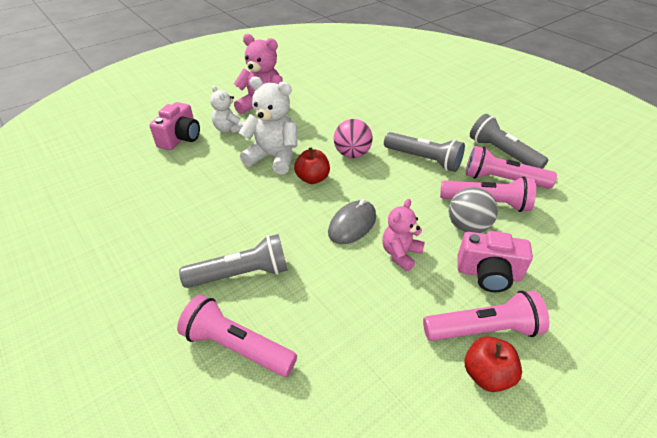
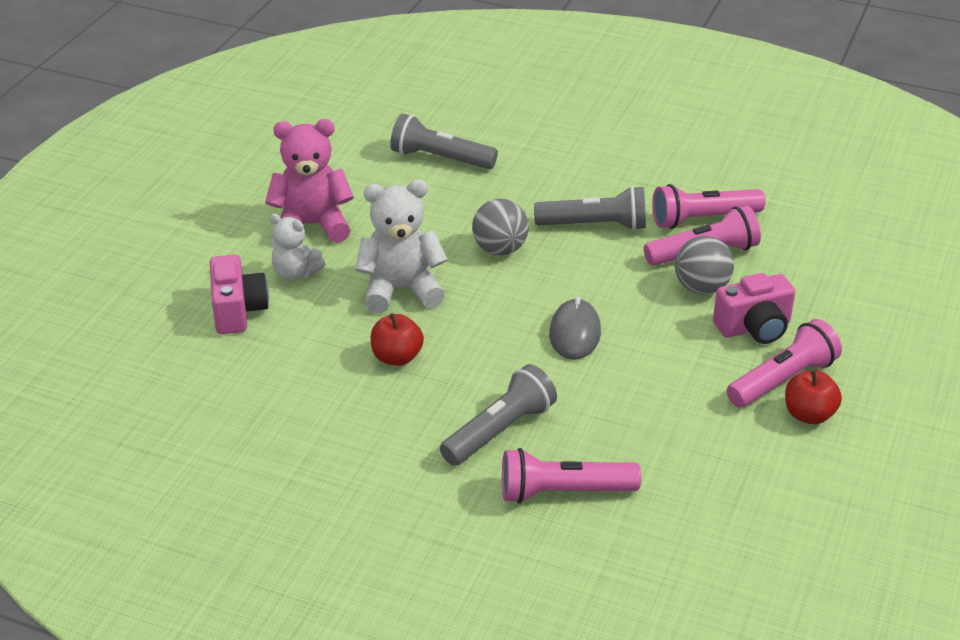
camera: 30 degrees left, 5 degrees down
(312, 178) = (478, 298): red apple -> red apple (397, 357)
(352, 154) = (500, 249): pink ball -> grey ball
(400, 254) = (653, 343): pink teddy bear -> none
(502, 153) = (681, 184): grey flashlight -> grey flashlight (440, 159)

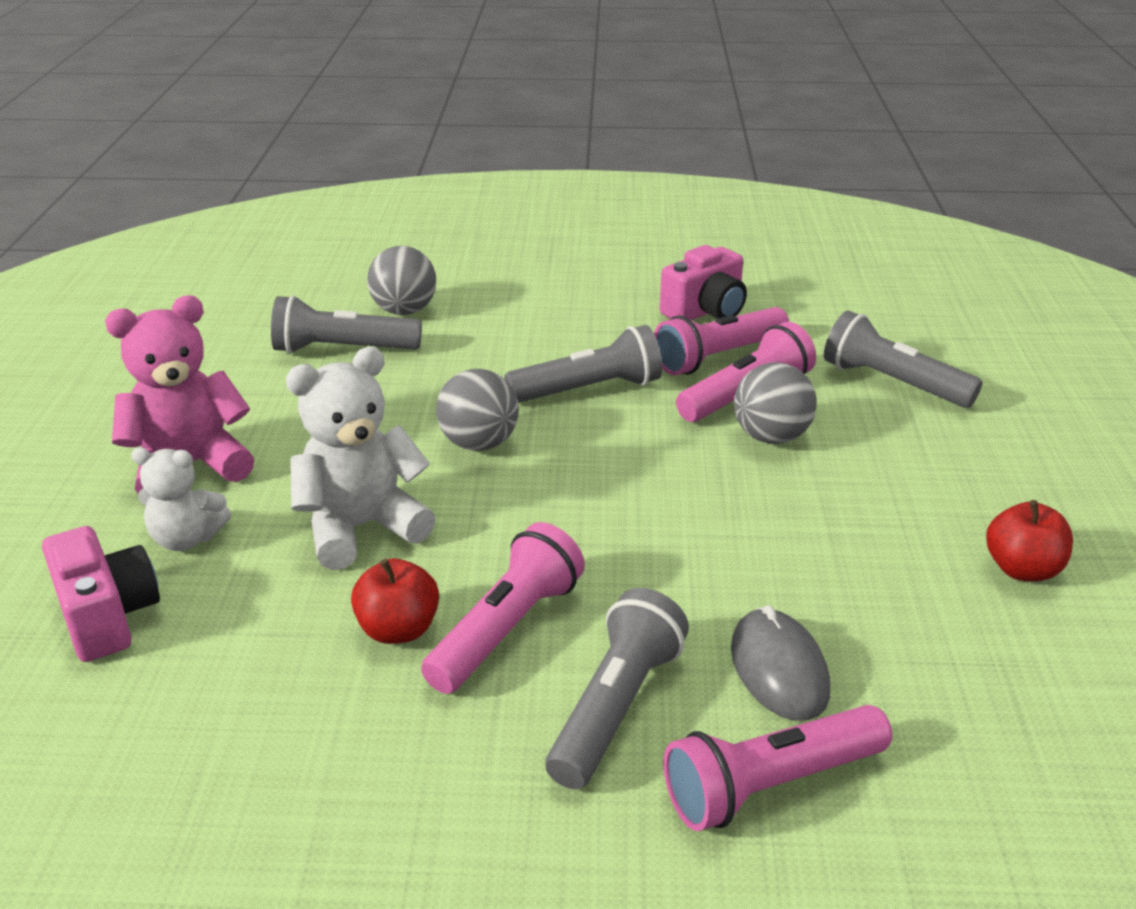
camera: 20 degrees left, 5 degrees down
(496, 135) = (404, 311): none -> grey ball
(575, 333) = (643, 532): grey mouse -> grey mouse (779, 669)
(754, 328) = (870, 472): pink camera -> pink camera (705, 311)
(782, 380) = (954, 530): pink flashlight -> pink flashlight (506, 629)
(819, 266) = (892, 383): none -> grey flashlight

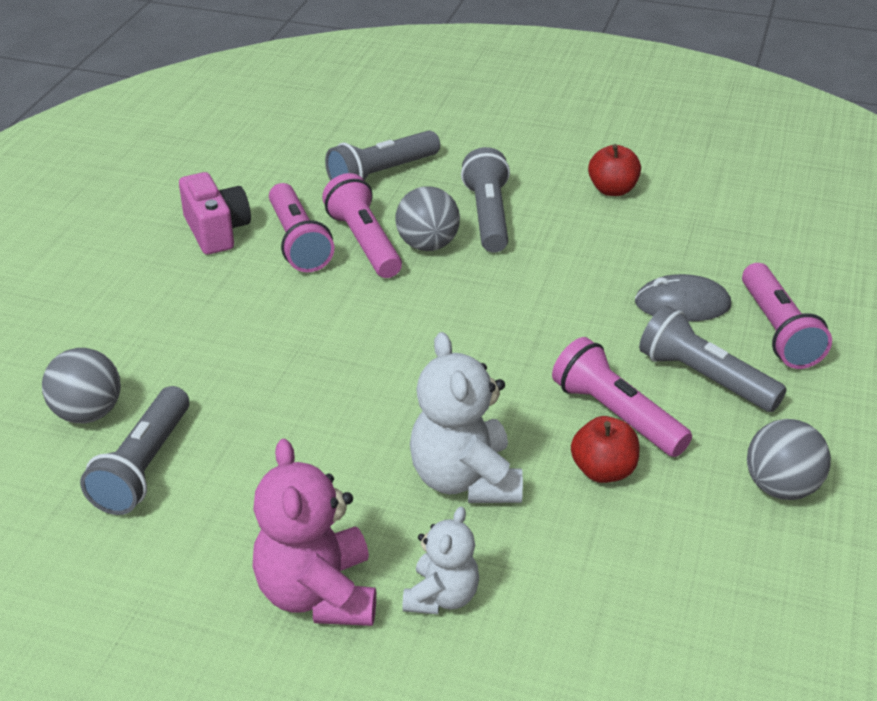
camera: 75 degrees left, 5 degrees up
(107, 616) = (541, 652): pink camera -> none
(479, 444) = (367, 395): grey ball -> grey ball (781, 487)
(588, 390) = (312, 319): grey flashlight -> grey flashlight (488, 216)

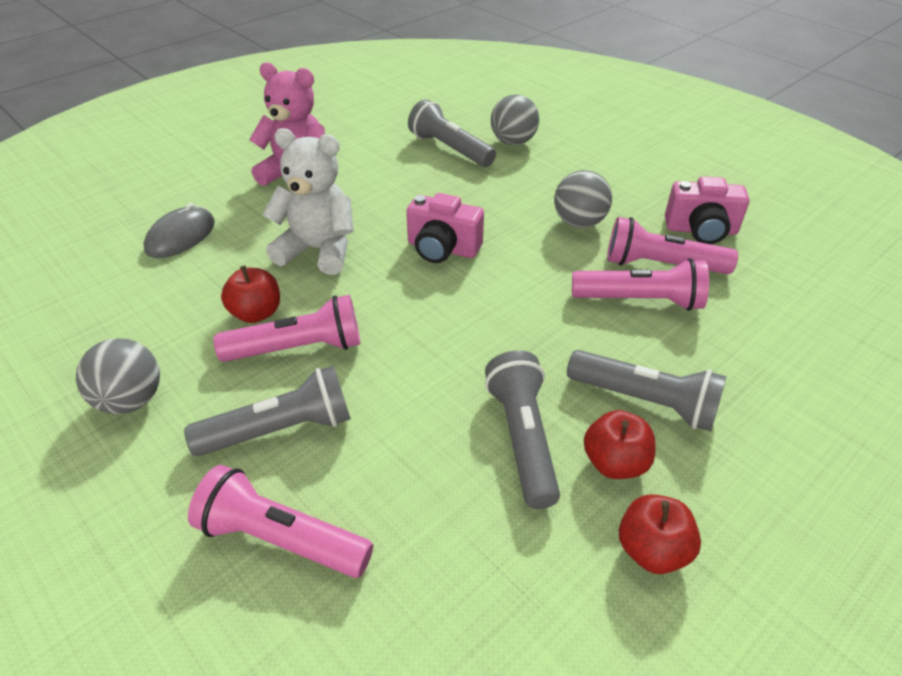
camera: 120 degrees right, 5 degrees up
(381, 174) = (768, 354): grey flashlight -> grey flashlight (522, 438)
(382, 385) = (442, 248): none -> pink camera
(427, 245) = (614, 337): grey ball -> grey ball (579, 223)
(442, 597) = (247, 210): white teddy bear -> none
(560, 216) = (615, 463): none -> red apple
(682, 304) = (389, 480): grey mouse -> grey mouse (181, 236)

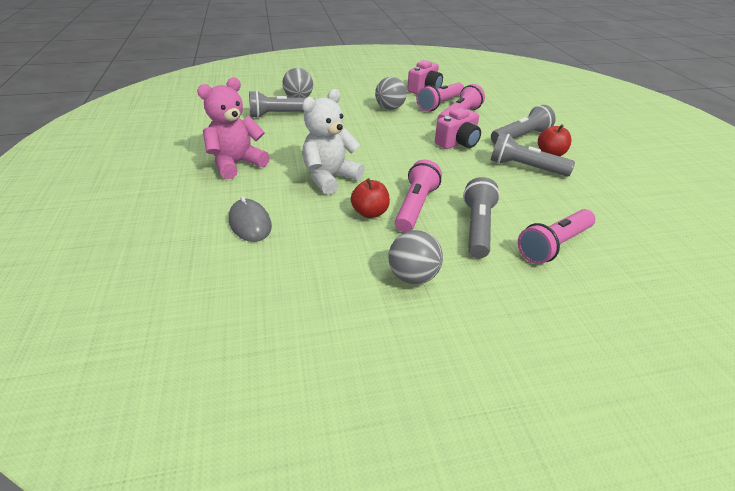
camera: 60 degrees left, 5 degrees down
(442, 248) = (372, 144): pink camera -> pink camera (458, 143)
(652, 550) = (597, 162): red apple -> none

